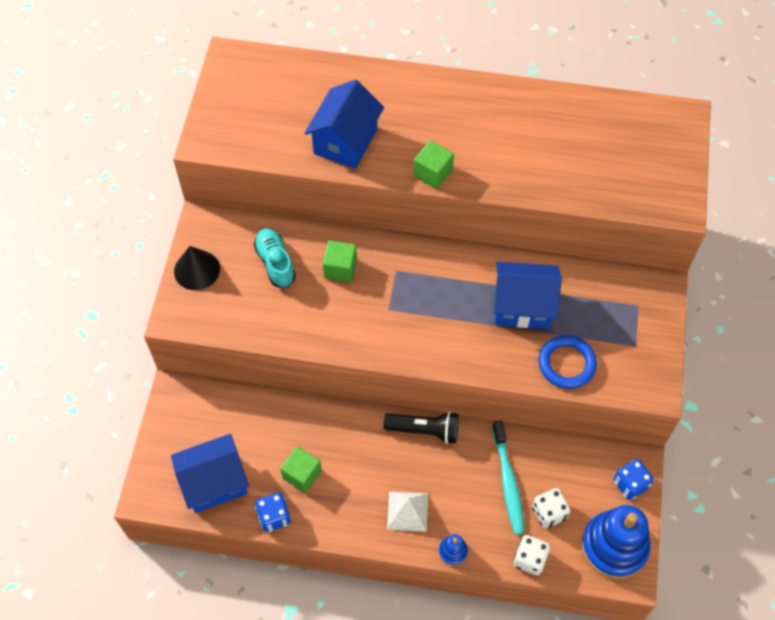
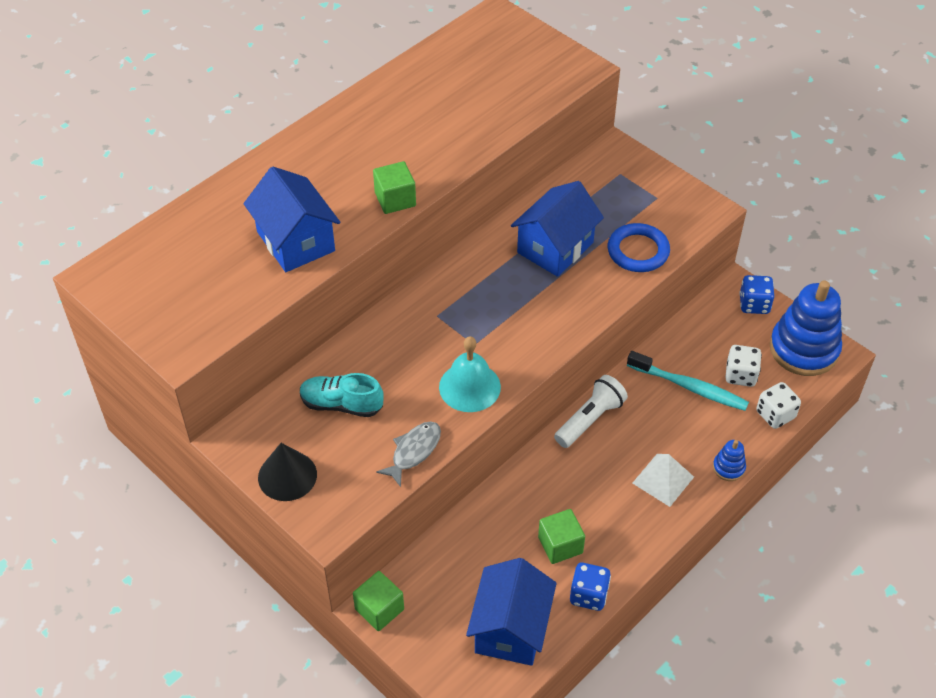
camera: 55 degrees left, 10 degrees down
(268, 330) = (413, 451): none -> grey fish
(340, 268) = (395, 356): green cube -> green cube (379, 609)
(348, 330) = (469, 387): none -> turquoise bell
(424, 430) = (590, 419): black flashlight -> white flashlight

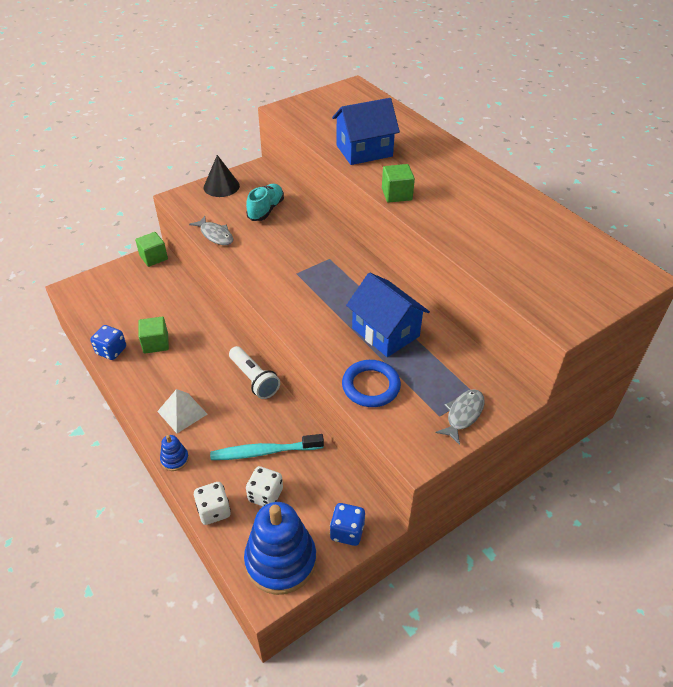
camera: 100 degrees right, 5 degrees down
(469, 387) = (258, 266): turquoise bell -> none
(510, 628) = (109, 310): blue house -> none
(649, 181) = (463, 415): none -> grey fish
(689, 387) = (265, 452): turquoise toothbrush -> turquoise toothbrush turned 45 degrees clockwise

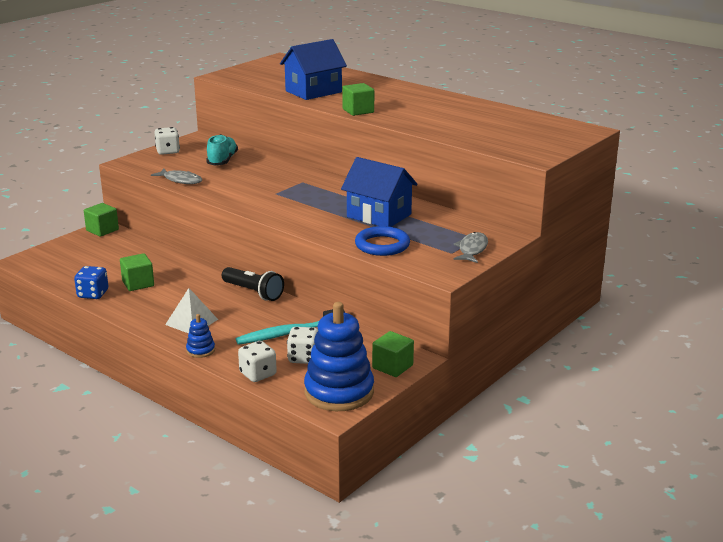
camera: 15 degrees left, 20 degrees down
(221, 186) = (168, 151): black cone -> white dice
(254, 379) = (253, 292): white flashlight -> black flashlight
(347, 531) = (392, 367): blue dice -> green cube

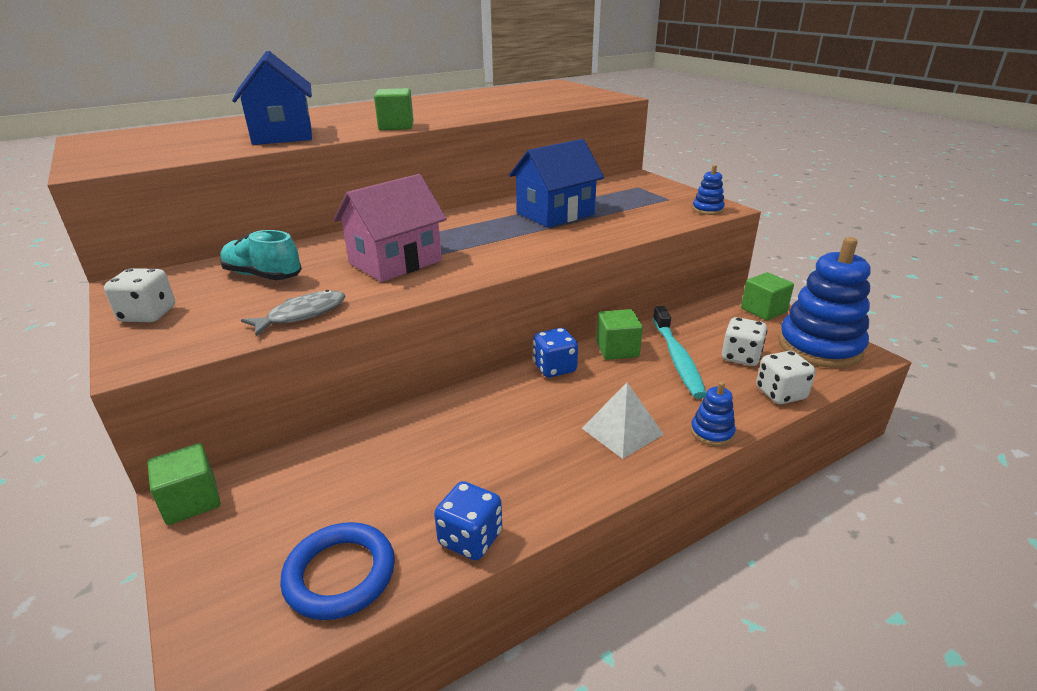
camera: 70 degrees left, 5 degrees up
(138, 283) = (461, 474): green cube -> green cube (617, 349)
(253, 292) = (554, 368): black flashlight -> blue dice
(258, 186) = (395, 262): none -> pink house
(382, 245) = (638, 221): blue ring -> blue ring (340, 574)
(433, 269) = (707, 209): none -> blue stacking toy
(472, 249) = (665, 191): grey fish -> none

